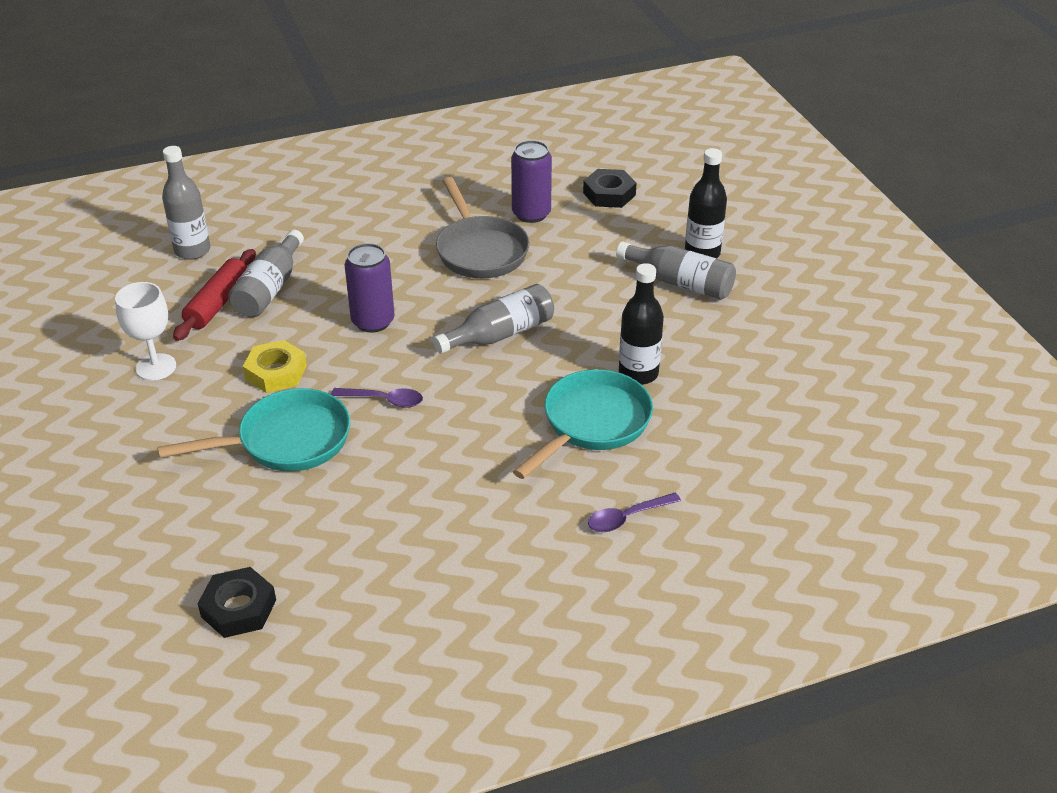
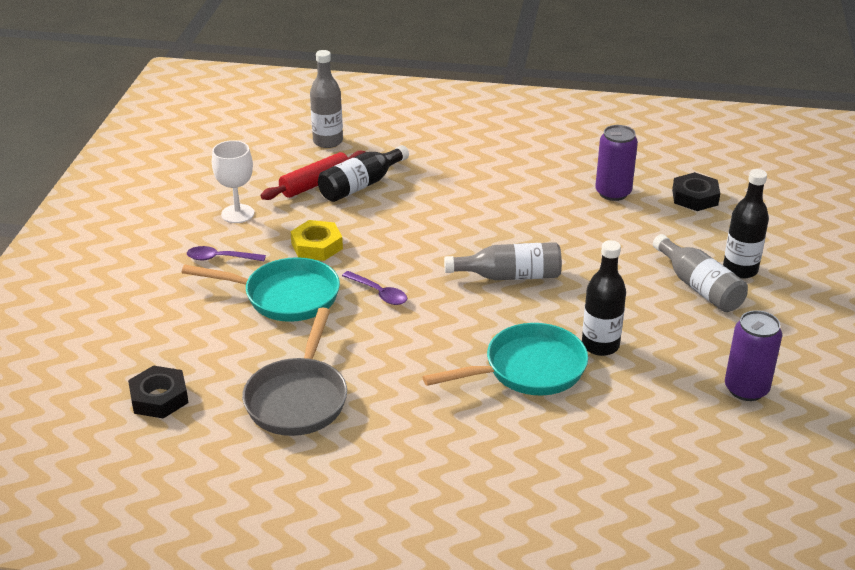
camera: 30 degrees right, 5 degrees down
(270, 288) = (361, 185): grey bottle -> black bottle
(373, 321) = (417, 233): purple can -> purple can (746, 389)
(480, 251) = (546, 208): grey pan -> grey pan (298, 399)
(627, 518) = (496, 451): purple spoon -> purple spoon (220, 258)

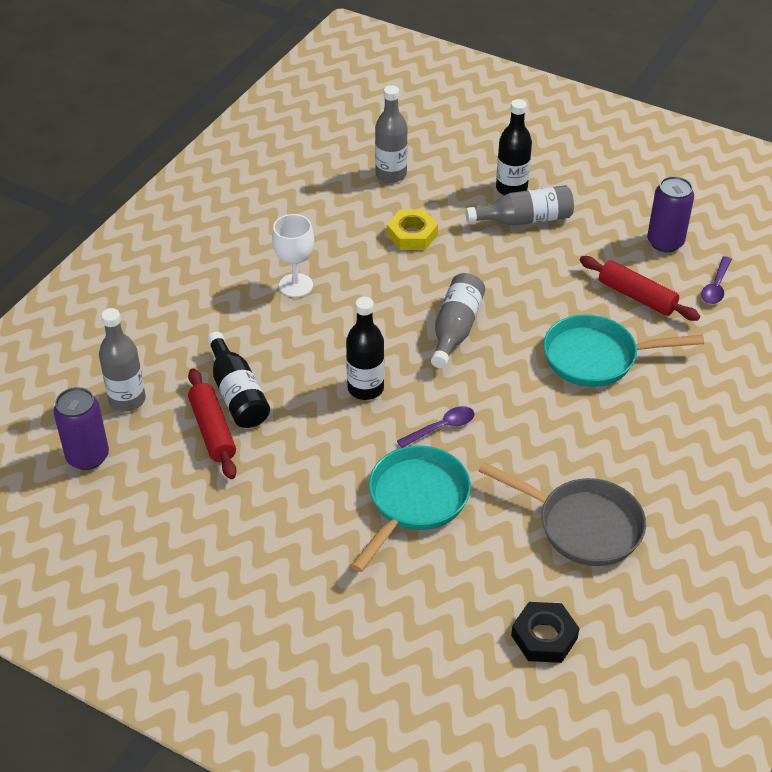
camera: 70 degrees left, 10 degrees up
(220, 258) = (318, 542): purple spoon -> purple spoon (716, 287)
(237, 214) = (236, 511): white goblet -> white goblet (296, 285)
(317, 246) = (335, 456): yellow nut -> yellow nut (412, 235)
(528, 369) = (596, 357): turquoise pan -> turquoise pan turned 90 degrees counterclockwise
(600, 345) = (580, 304): black bottle -> black bottle (365, 388)
(613, 193) = (355, 221): purple can -> purple can (88, 456)
(640, 382) = (636, 296): none -> red rolling pin
(695, 197) = (391, 174): black nut -> grey bottle

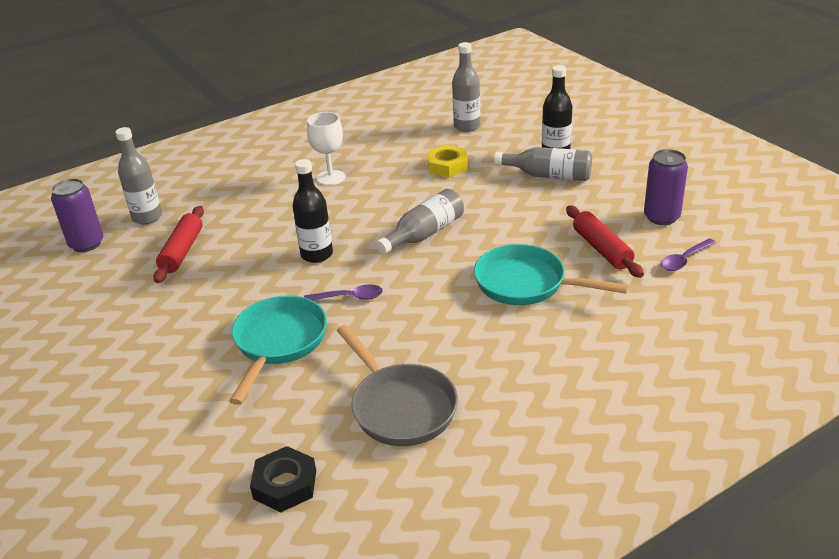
camera: 30 degrees right, 10 degrees down
(237, 394) = (222, 233): black bottle -> none
(415, 501) = (279, 342): turquoise pan -> turquoise pan turned 45 degrees counterclockwise

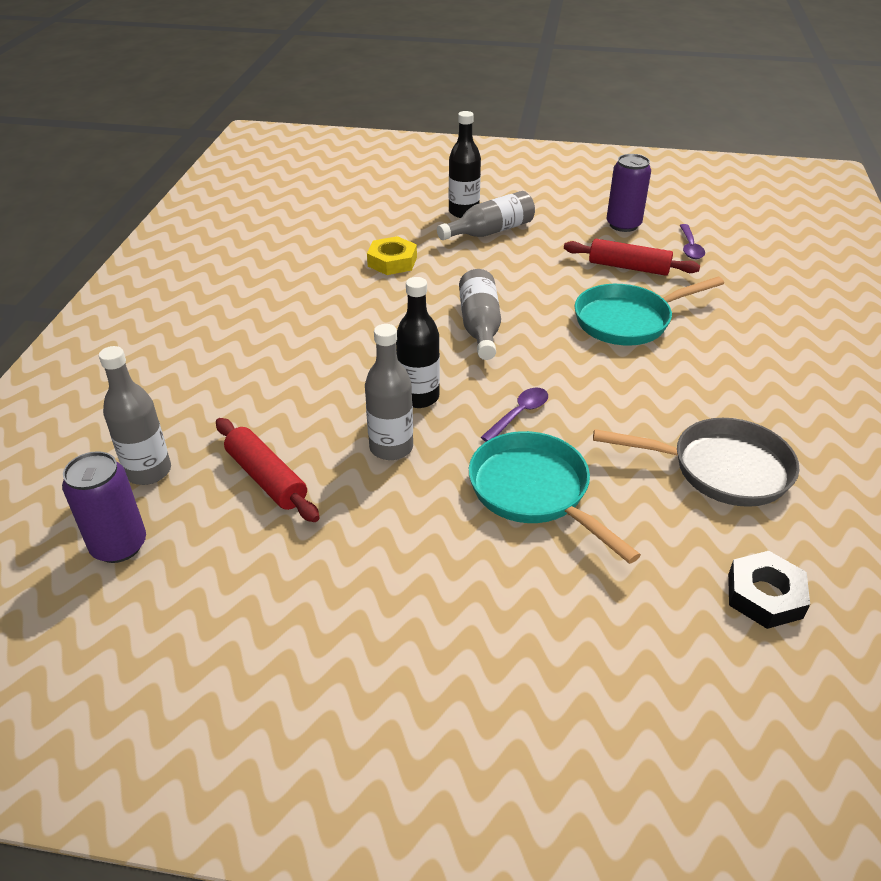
camera: 50 degrees left, 5 degrees up
(330, 178) = (296, 323): white goblet -> none
(467, 126) = (346, 221): grey bottle -> grey bottle (391, 448)

